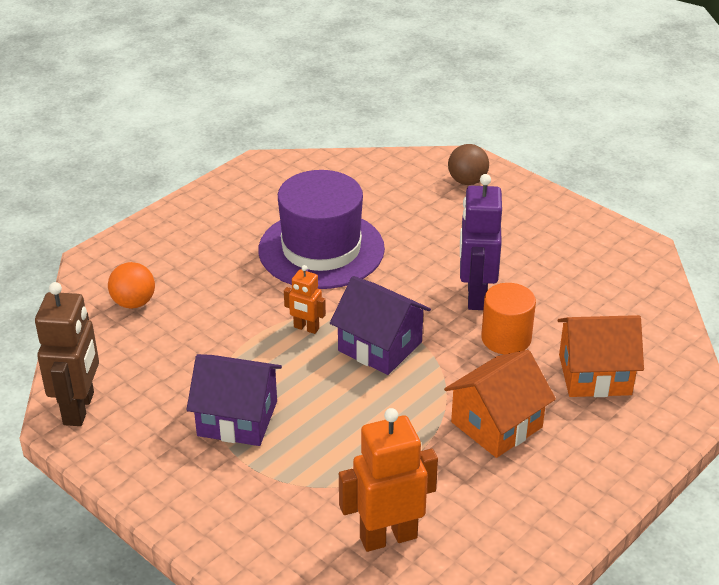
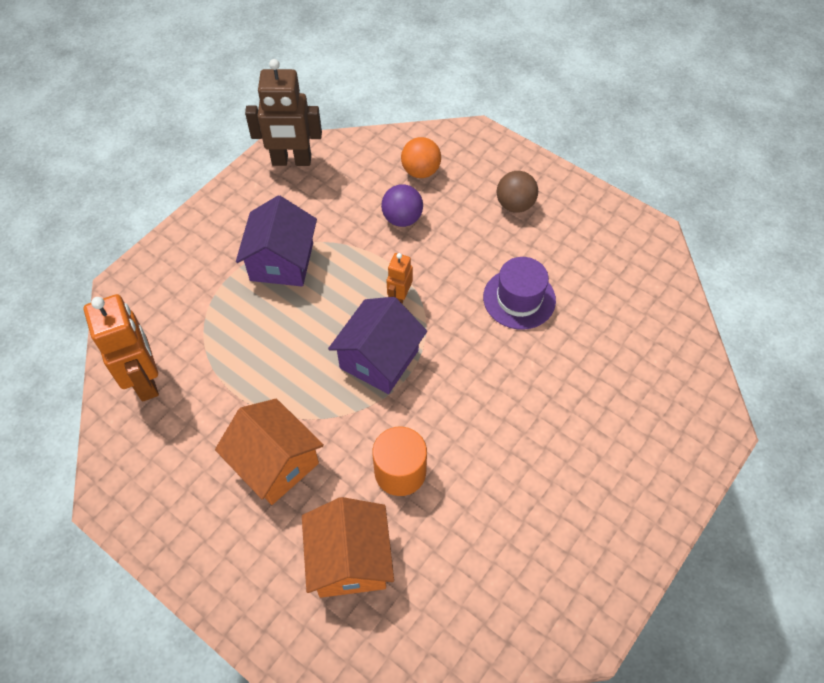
camera: 85 degrees right, 20 degrees up
(199, 320) = (402, 218): none -> purple ball
(321, 249) = (519, 299): purple hat -> purple hat, size x0.58
(467, 181) = (674, 429): brown ball -> brown ball (515, 205)
(475, 296) = (465, 442): purple robot -> none

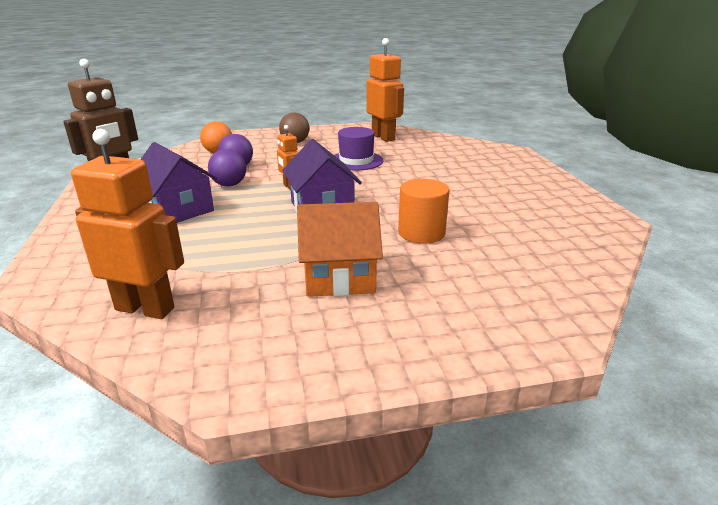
camera: 50 degrees left, 30 degrees down
(350, 560) = (471, 278): orange house -> none
(359, 249) = (229, 185): none -> purple ball
(621, 269) = (383, 137): none -> orange robot

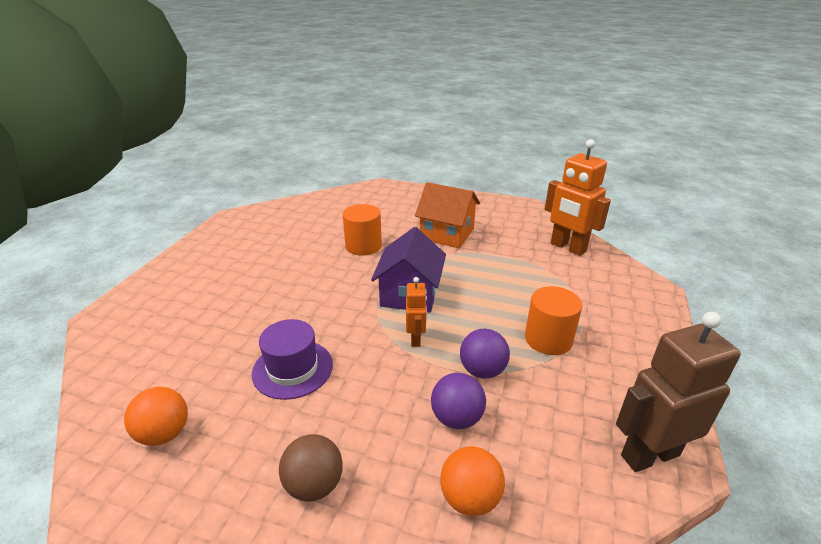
camera: 150 degrees left, 5 degrees up
(178, 210) = (548, 339): purple house -> orange cylinder
(383, 137) = (164, 433): orange robot -> orange ball

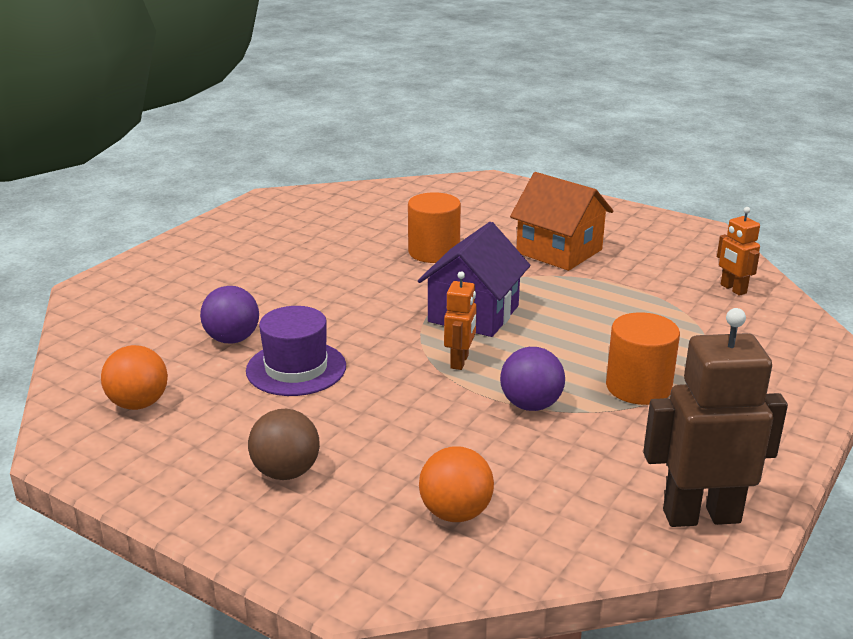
camera: 15 degrees right, 5 degrees down
(456, 418) = (474, 444): purple ball -> purple ball (232, 339)
(567, 247) = (733, 289): orange robot -> orange robot, size x0.53

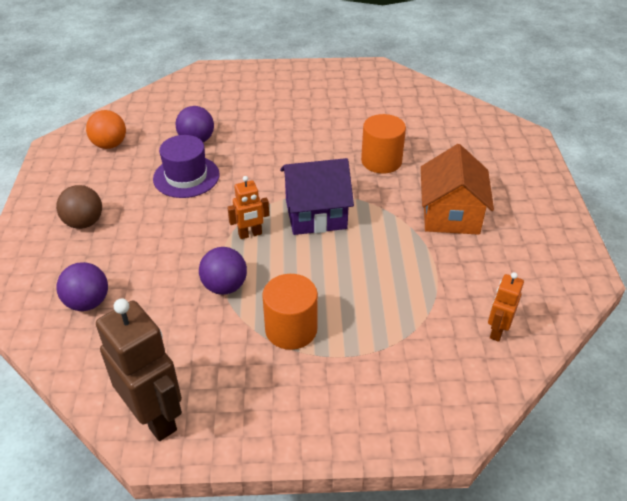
camera: 55 degrees right, 15 degrees up
(455, 513) = (88, 302): orange ball -> purple ball

